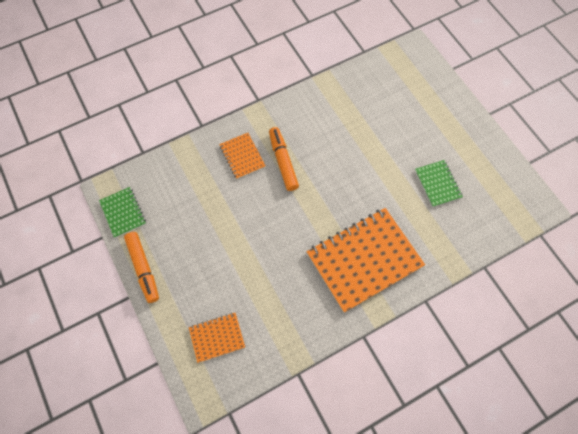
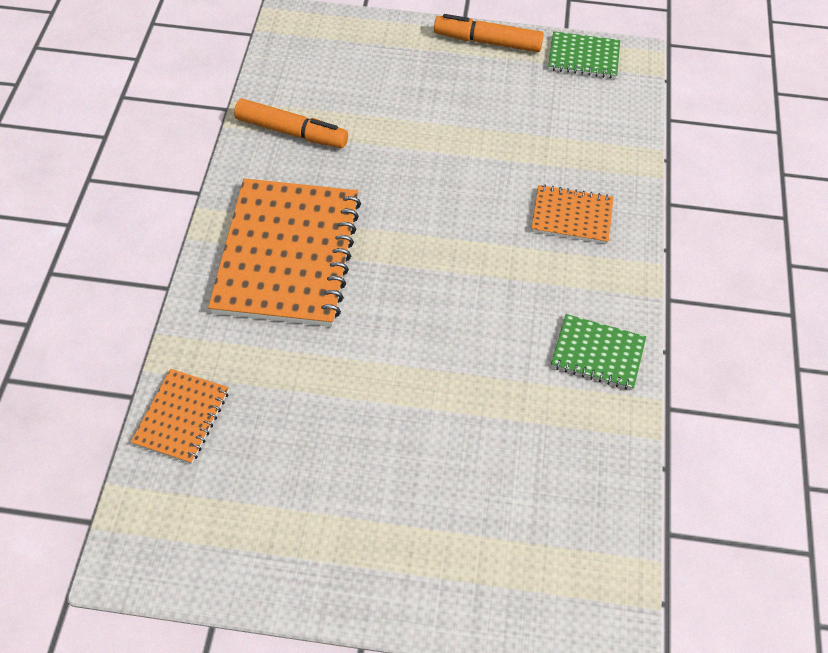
camera: 125 degrees right, 10 degrees down
(217, 337) = (340, 61): orange notebook -> orange notebook (182, 417)
(283, 162) = (522, 258): orange marker -> orange marker (291, 132)
(437, 184) = (307, 435): green notebook -> green notebook (597, 353)

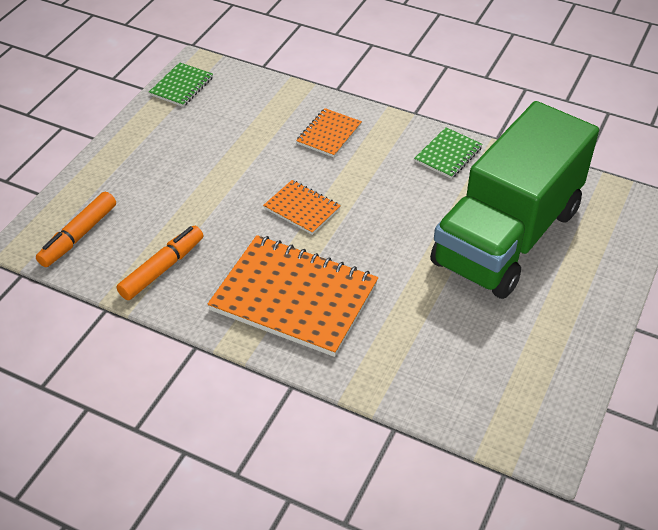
camera: 70 degrees left, 10 degrees down
(182, 417) = (428, 395): orange notebook -> orange notebook (302, 209)
(469, 454) = (507, 236): none -> green truck
(488, 42) = (133, 130): orange marker -> orange marker (79, 236)

